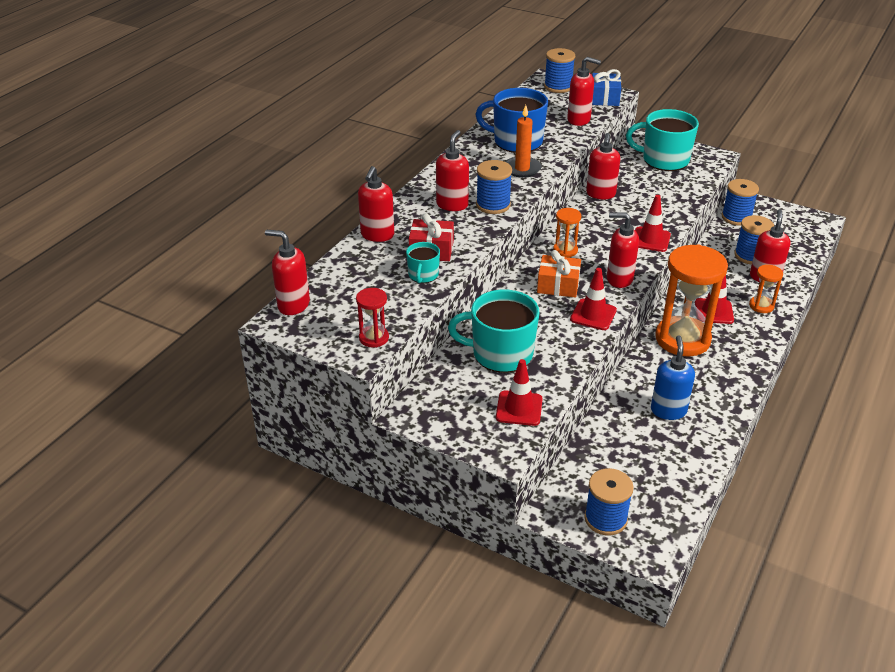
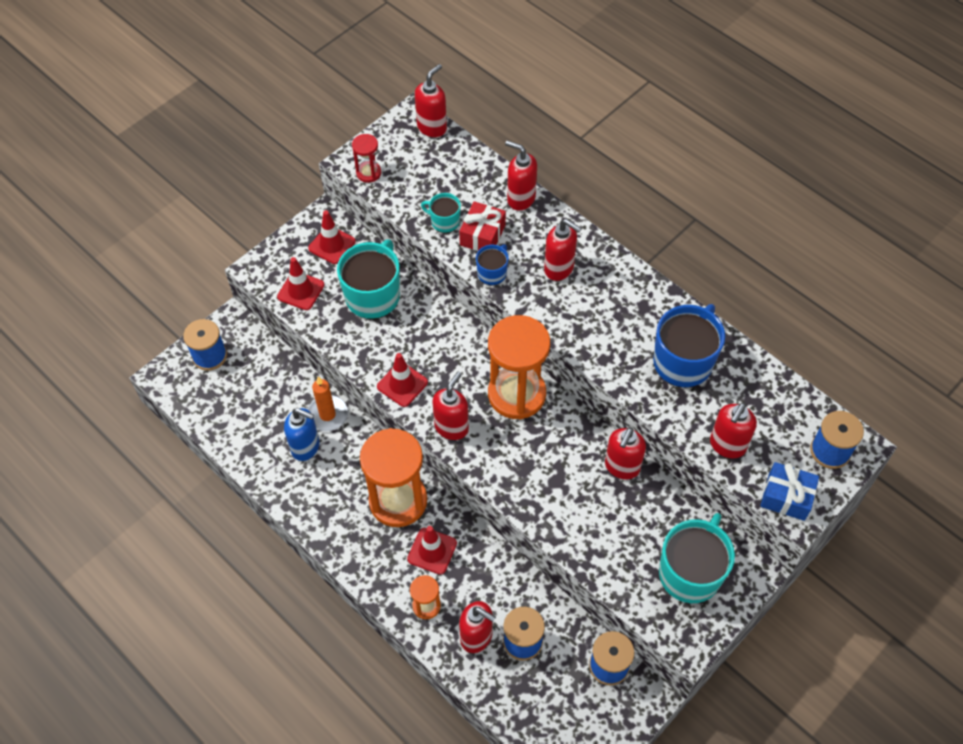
camera: 105 degrees right, 20 degrees up
(474, 238) = (492, 273): none -> blue mug
(493, 205) = (549, 303): blue spool -> none
(522, 169) = (617, 349): orange candle -> orange candle (327, 414)
(558, 285) = (458, 369): orange gift -> none
(565, 250) = (516, 394): orange hourglass -> orange hourglass, size x2.16
(600, 194) = (622, 467): red soap dispenser -> red soap dispenser turned 90 degrees counterclockwise
(650, 239) = (514, 485): red traffic cone -> red traffic cone (332, 245)

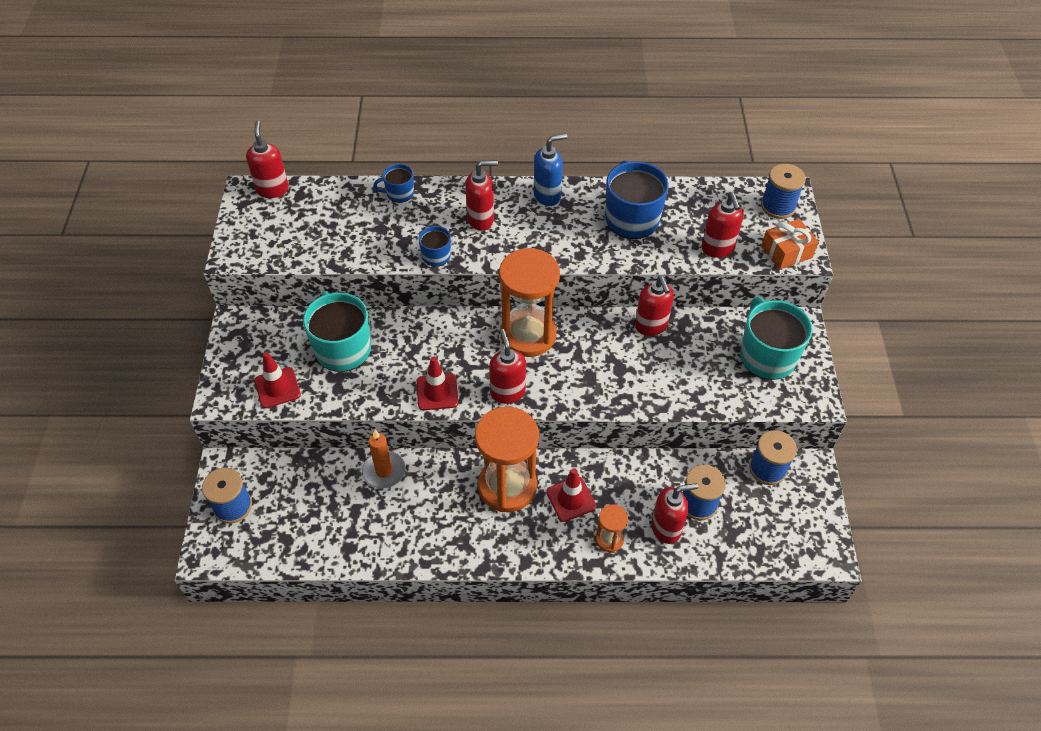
camera: 45 degrees left, 5 degrees down
(306, 447) = (393, 508): blue soap dispenser -> blue soap dispenser (547, 195)
(332, 245) = (266, 337): red traffic cone -> none
(368, 173) = (256, 253): red hourglass -> none
(444, 221) = (358, 246): turquoise mug -> none
(482, 235) = (399, 236): red gift -> none
(520, 198) = (399, 193): red soap dispenser -> blue mug
(786, 497) = (786, 252): blue gift -> orange gift

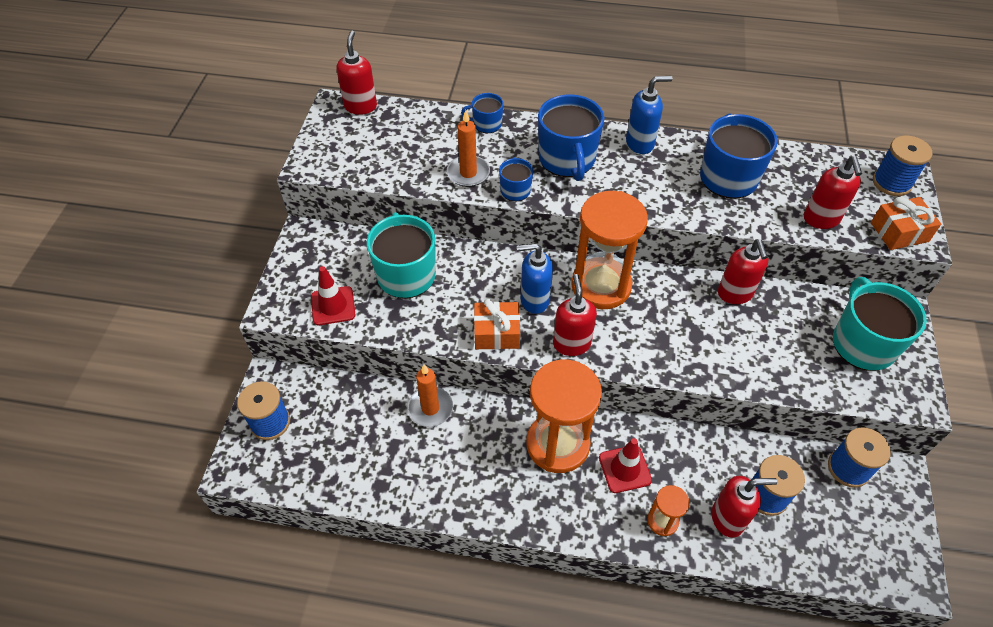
camera: 10 degrees right, 0 degrees up
(389, 244) = (468, 173): none -> orange candle
(437, 392) = (496, 333): red traffic cone -> orange gift
(468, 356) = (534, 300): none -> blue soap dispenser
(481, 219) = (567, 159): red soap dispenser -> blue mug

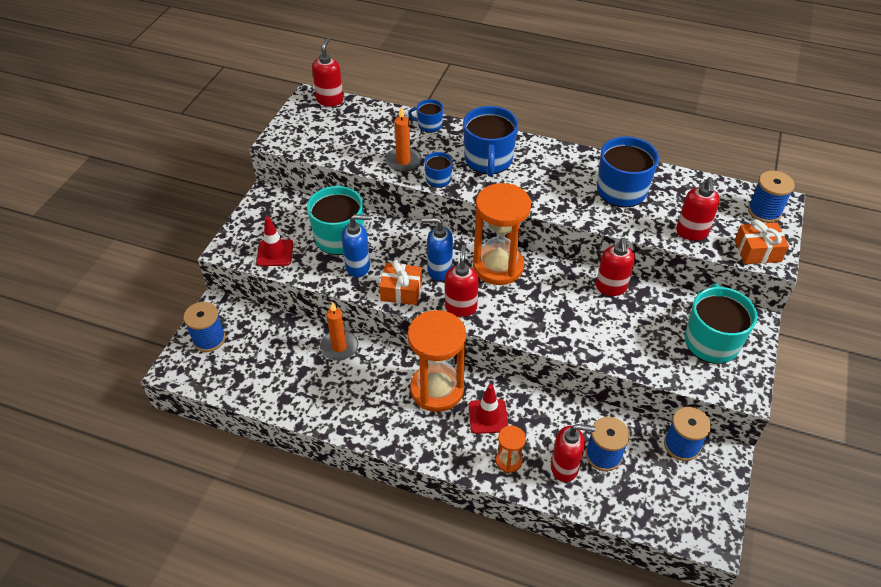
camera: 10 degrees right, 5 degrees down
(640, 143) = (554, 155): blue soap dispenser -> blue soap dispenser (358, 267)

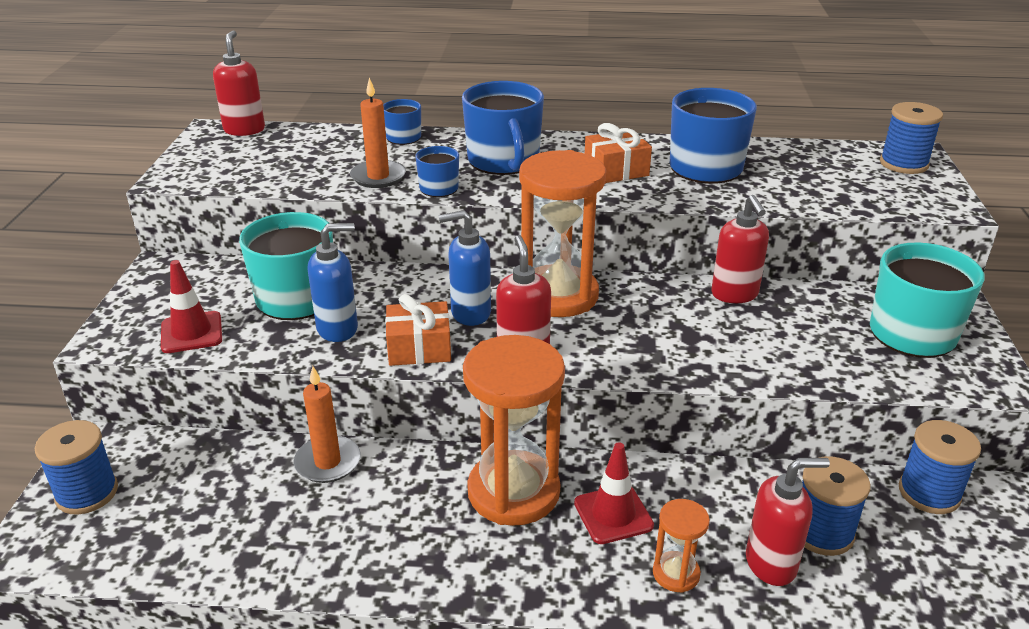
camera: 15 degrees left, 15 degrees down
(691, 233) = (826, 196): red soap dispenser -> none
(757, 251) = (925, 202): orange gift -> orange gift (616, 170)

